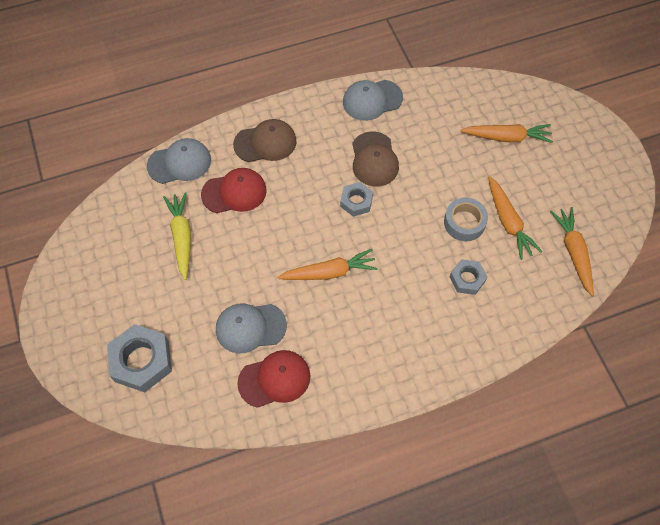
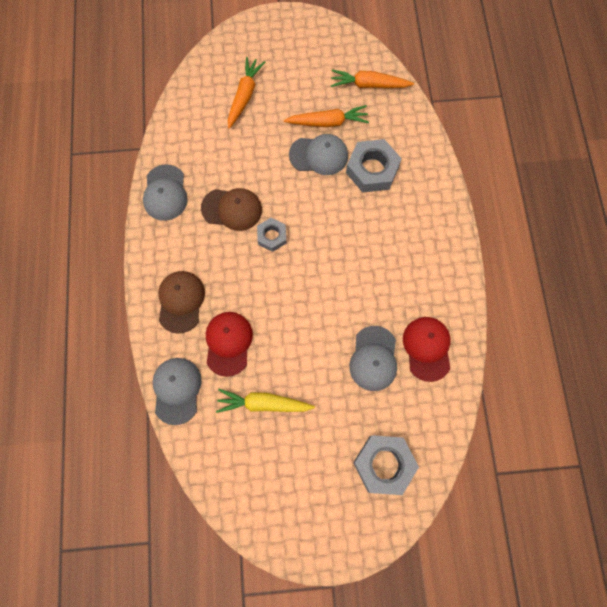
camera: 75 degrees left, 10 degrees up
(329, 272) = (337, 277): orange carrot -> none
(464, 223) = (319, 155): grey tape -> grey cap
(467, 279) = (372, 170): grey nut -> grey nut, size x1.71

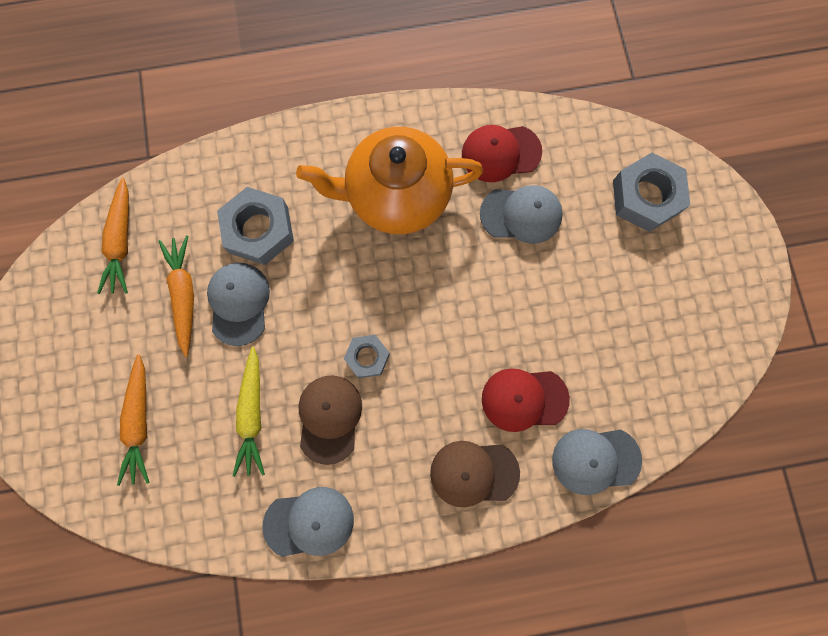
camera: 95 degrees left, 5 degrees up
(244, 96) = (140, 422): orange carrot -> orange carrot turned 105 degrees counterclockwise
(263, 403) = (596, 344): yellow carrot -> yellow carrot (252, 414)
(394, 266) = (397, 196): none -> orange teapot

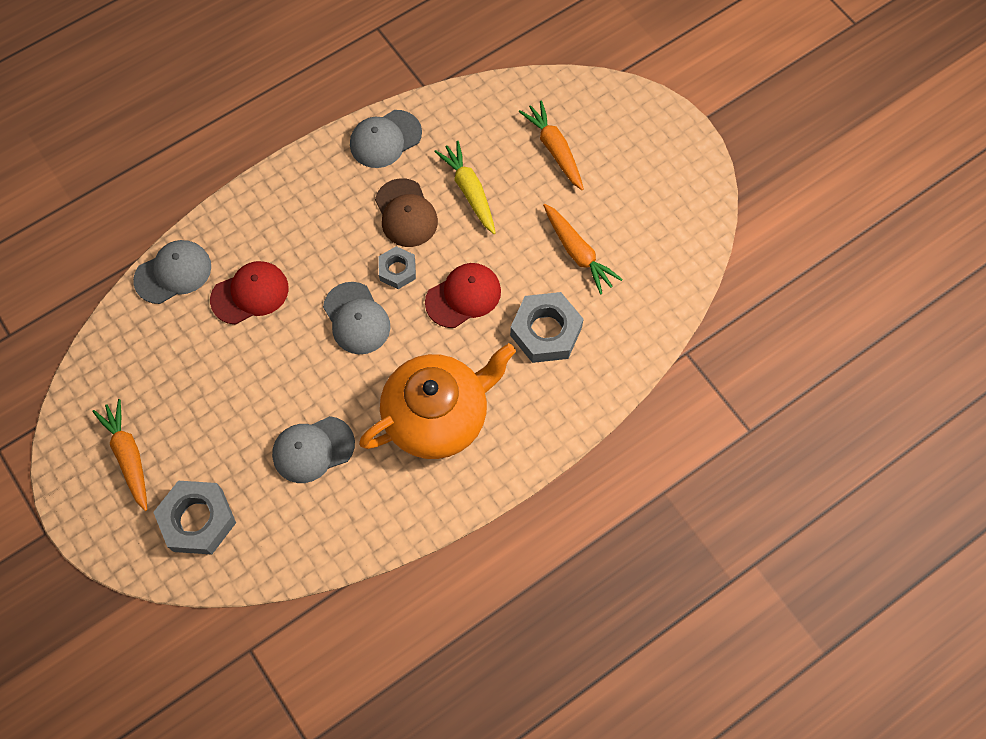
camera: 155 degrees right, 10 degrees down
(122, 241) = (658, 271): orange carrot -> orange carrot (128, 456)
(239, 303) = (528, 265): grey cap -> grey cap (356, 318)
(474, 473) = (271, 223): brown cap -> none
(500, 153) = (356, 501): red cap -> red cap (463, 296)

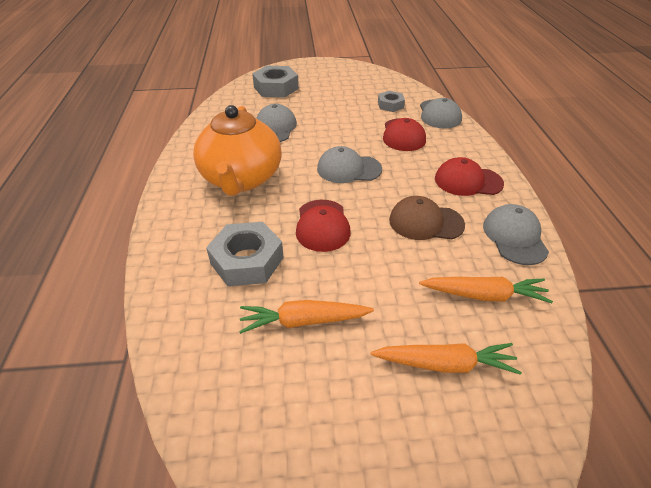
camera: 120 degrees right, 25 degrees down
(128, 456) = (332, 79): orange carrot -> orange carrot (484, 295)
(315, 199) = (468, 181): none -> red cap
(397, 270) = (374, 200): grey nut -> grey nut (390, 105)
(469, 191) = (426, 270): yellow carrot -> none

